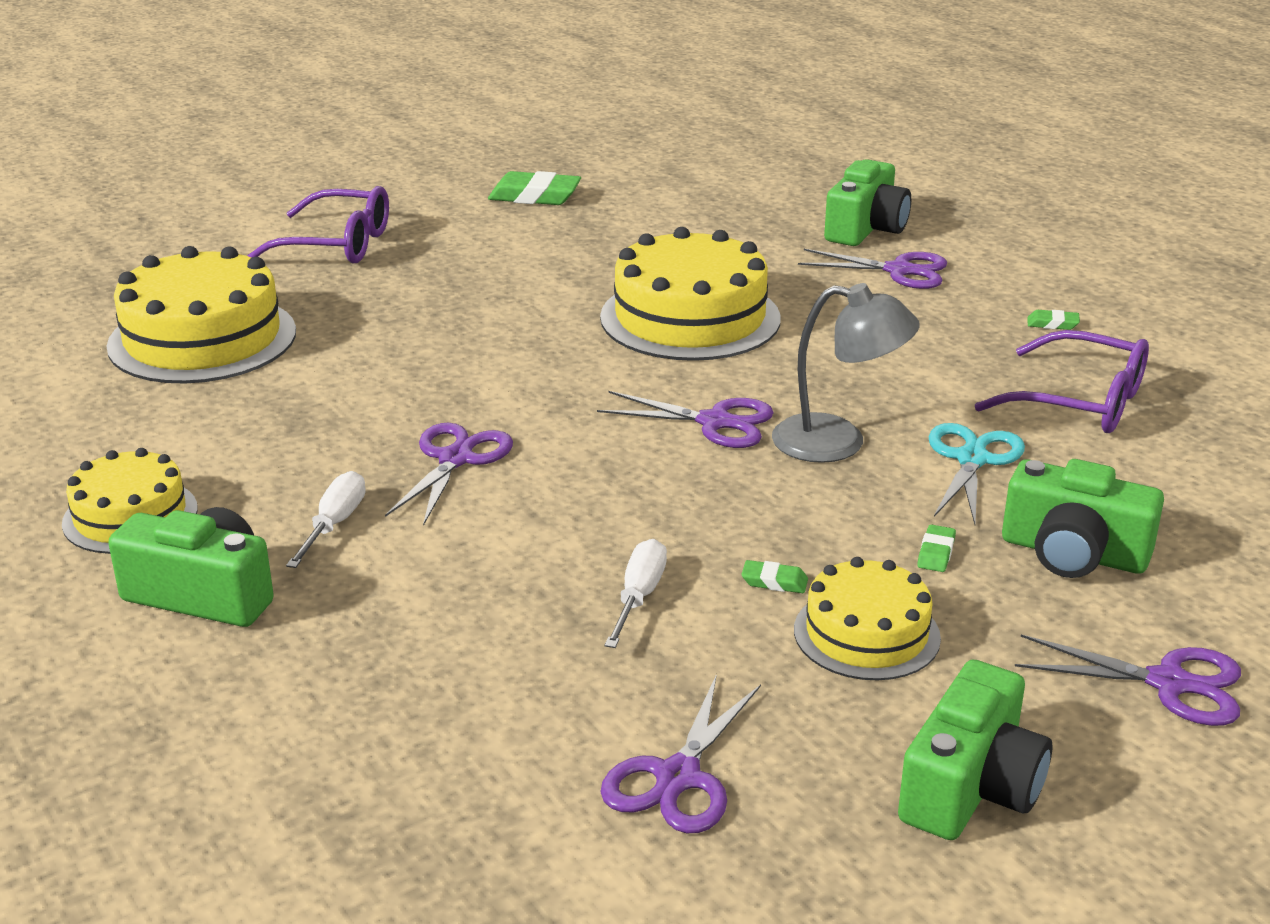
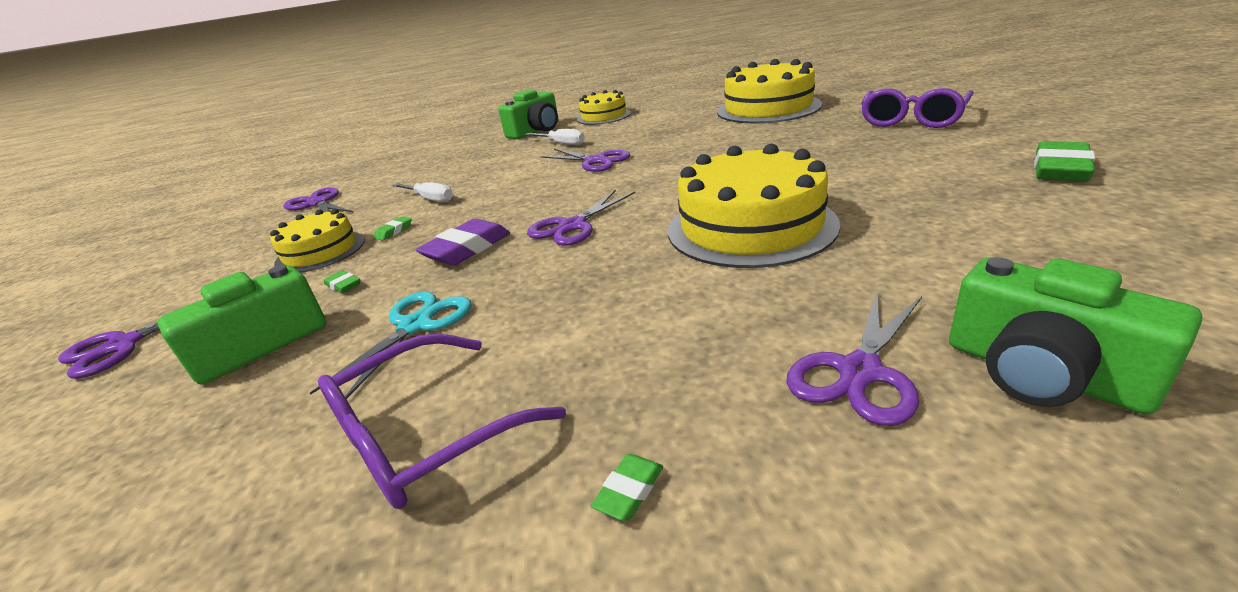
camera: 115 degrees right, 0 degrees up
(803, 485) = (467, 249): none -> purple eraser
(838, 442) = (502, 268): grey lamp -> none
(971, 459) = (415, 326): turquoise scissors -> turquoise scissors turned 105 degrees counterclockwise
(971, 787) = (200, 263): green camera -> none

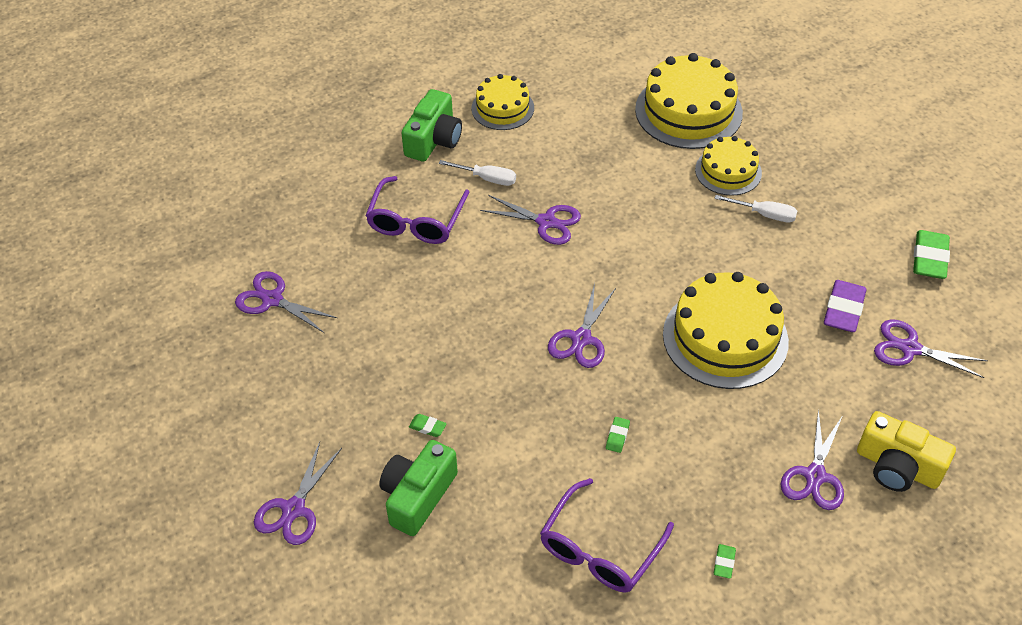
camera: 20 degrees left, 20 degrees up
(320, 251) = (360, 383): yellow cake -> yellow cake (728, 171)
(394, 231) = (411, 350): green eraser -> green eraser (617, 436)
(415, 326) = (527, 466): turquoise scissors -> none
(430, 199) = (407, 293): white screwdriver -> white screwdriver (764, 214)
(467, 249) = (505, 374): purple eraser -> purple eraser (843, 310)
(912, 120) = (827, 158): purple glasses -> purple glasses (416, 221)
(1042, 373) = (897, 467): green camera -> yellow camera
(1043, 238) = (910, 348): none -> purple scissors

